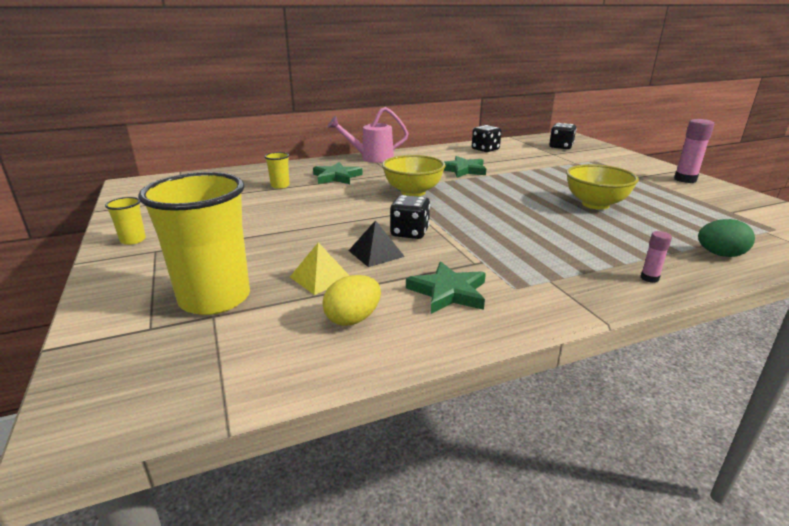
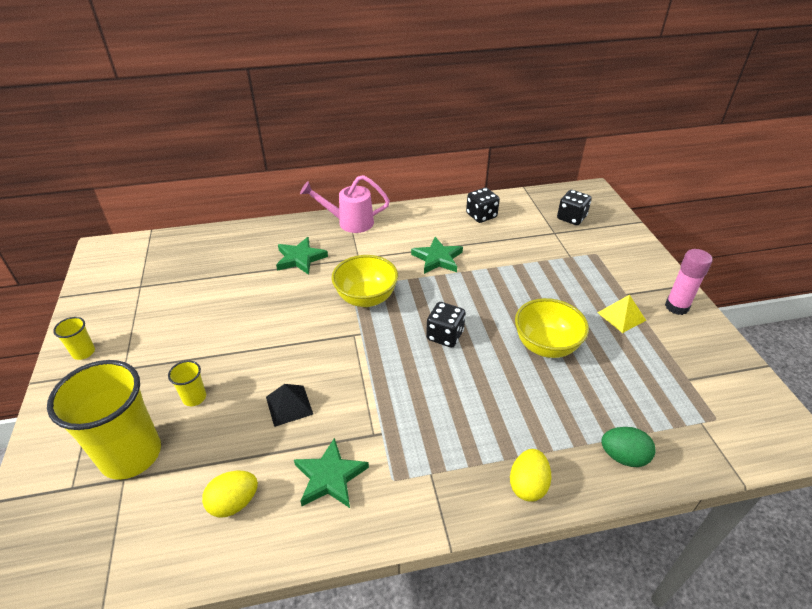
camera: 10 degrees right, 15 degrees up
(280, 186) = (239, 270): yellow cup -> yellow cup (194, 397)
(320, 278) = (227, 437): yellow pyramid -> yellow pyramid (621, 316)
(409, 233) = (333, 374): black dice -> black dice (445, 335)
(649, 278) = (527, 485): pink glue stick -> yellow egg

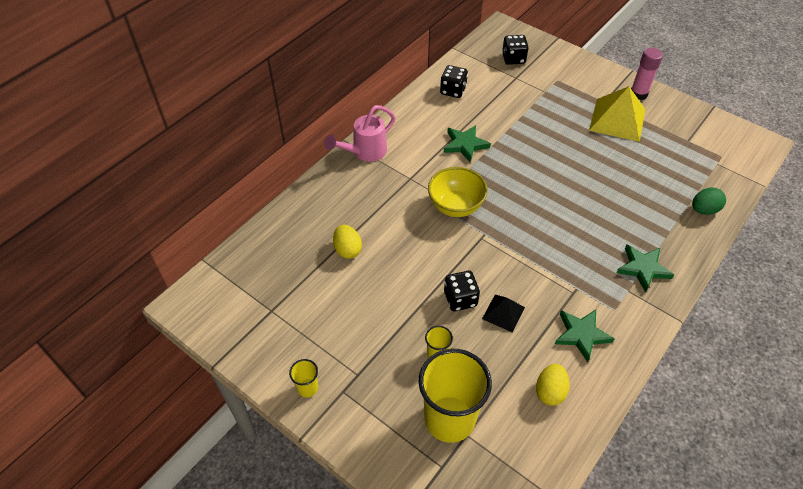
camera: 40 degrees left, 10 degrees up
(300, 258) = (367, 205): green star -> green star (643, 268)
(445, 335) = (537, 200): black dice -> black dice (460, 299)
(527, 485) = (679, 260): yellow egg -> yellow egg (347, 249)
(546, 346) = (599, 168): yellow bowl -> none
(621, 316) = (617, 119): yellow pyramid -> yellow pyramid, size x1.86

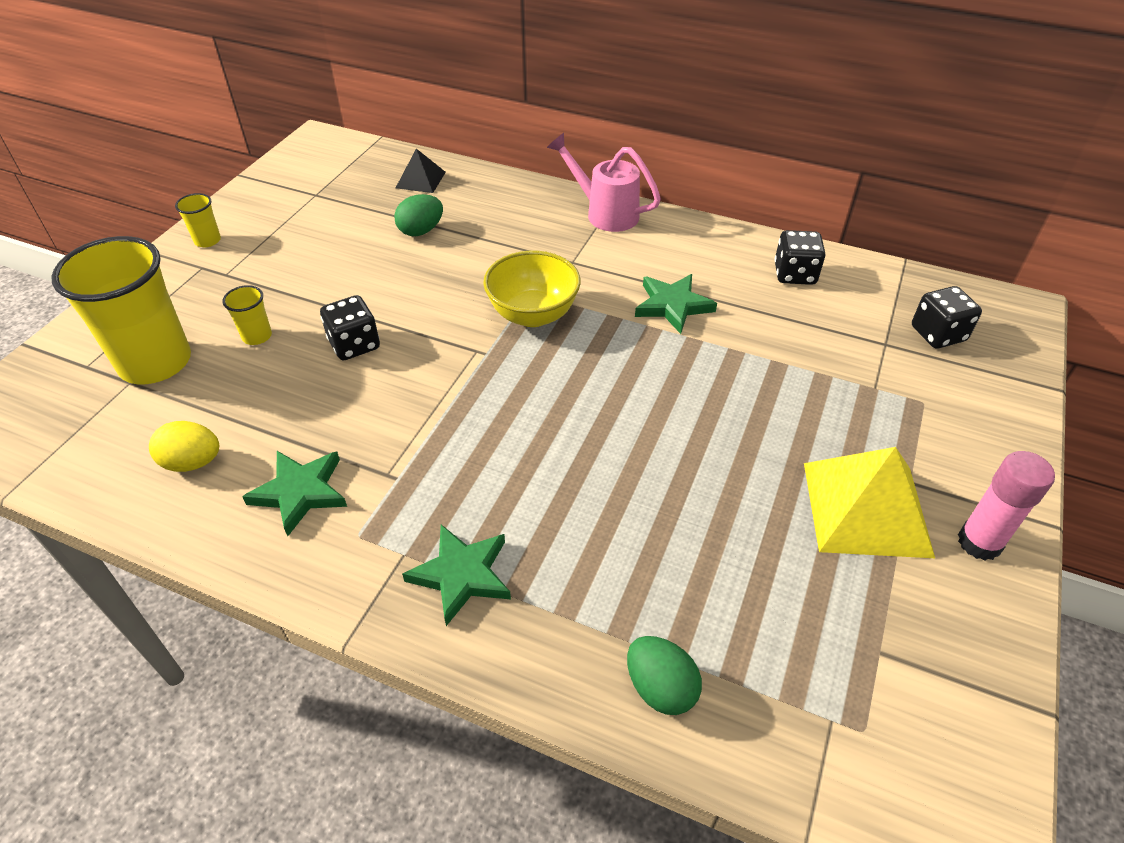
camera: 75 degrees right, 5 degrees down
(347, 249) = (421, 231): yellow egg -> green egg
(503, 313) = (334, 393): black pyramid -> black pyramid (420, 179)

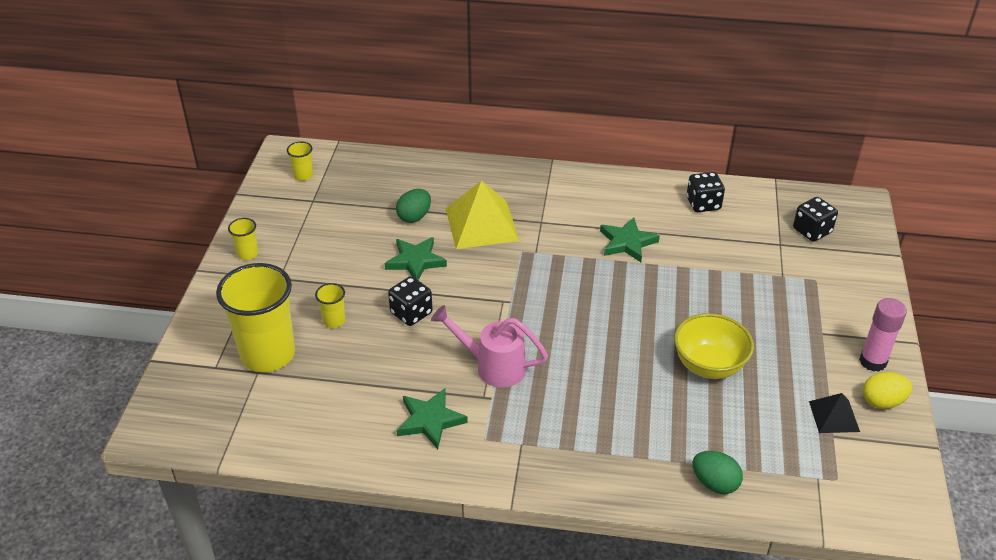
camera: 15 degrees left, 5 degrees down
(193, 462) = (342, 417): yellow egg -> yellow egg (882, 402)
(321, 166) = (303, 175): none -> yellow cup
(420, 179) = (391, 174): black pyramid -> black pyramid (834, 416)
(461, 575) = (565, 448): green star -> green star (415, 261)
(533, 314) = (531, 267): yellow bowl -> yellow bowl (708, 366)
(604, 213) = (548, 179): pink watering can -> pink watering can (492, 366)
(866, 508) = (800, 355): yellow pyramid -> yellow pyramid (481, 224)

